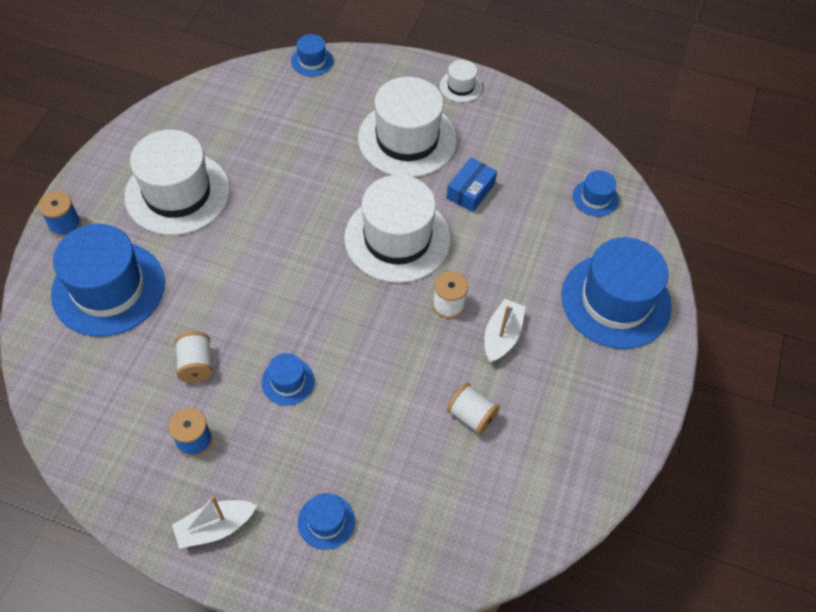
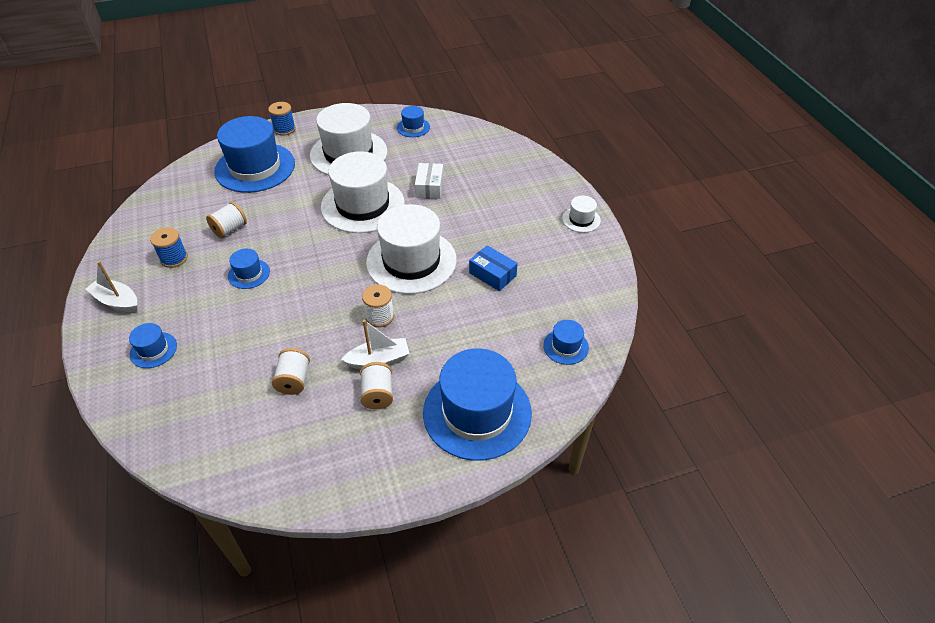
camera: 55 degrees right, 10 degrees down
(305, 161) = (429, 187): none -> white box
(312, 61) = (514, 146): blue hat -> blue hat (413, 127)
(407, 139) = (502, 220): white hat -> white hat (363, 205)
(470, 191) = (492, 274): blue box -> blue box turned 45 degrees clockwise
(541, 359) = (377, 394): none -> white spool

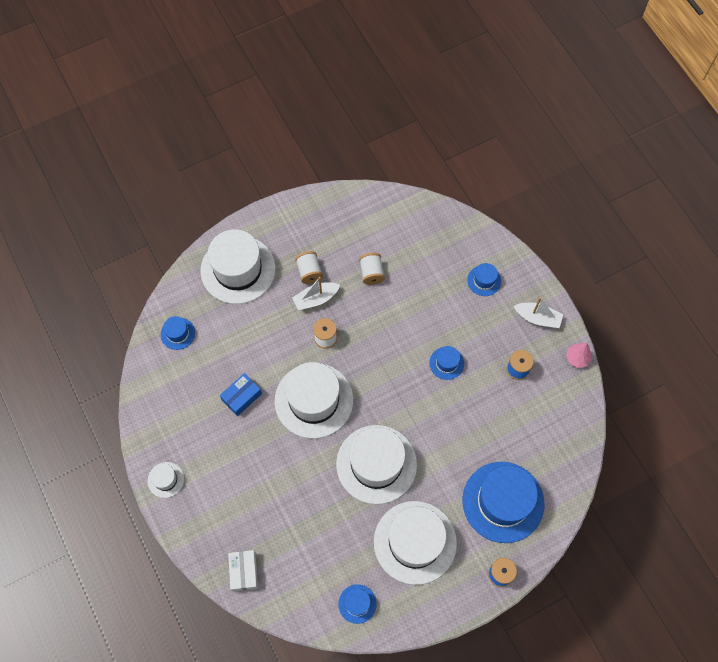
camera: 170 degrees right, 20 degrees up
(103, 259) = (577, 358): none -> pink tree
(230, 229) = (487, 411): white spool -> none
(429, 187) = (317, 502): white box -> white box (244, 572)
(477, 412) = (238, 269): blue hat -> white hat
(492, 274) = (241, 396): blue box -> blue box turned 75 degrees counterclockwise

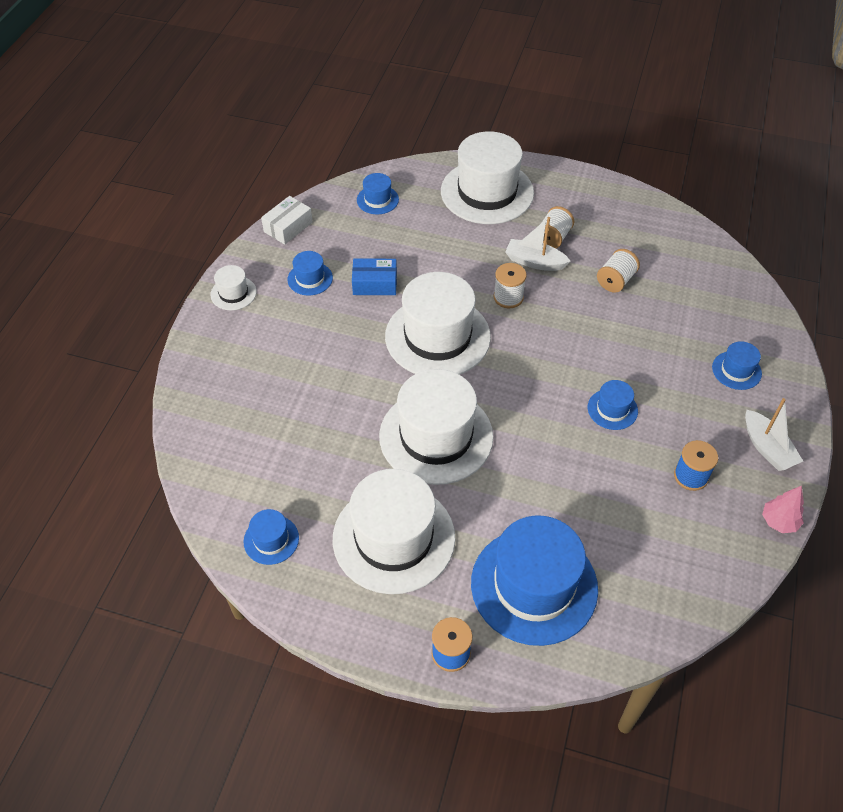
camera: 45 degrees right, 15 degrees down
(200, 428) = (310, 279): none -> blue hat
(244, 572) = (206, 417): white box -> white box (288, 227)

